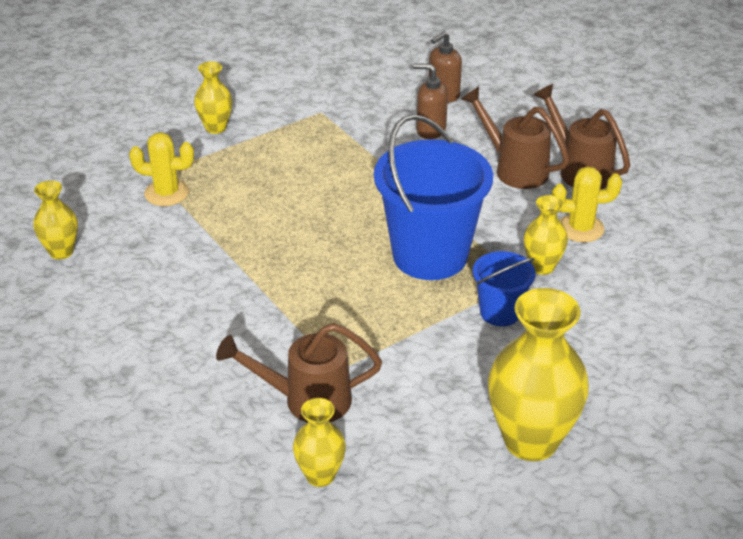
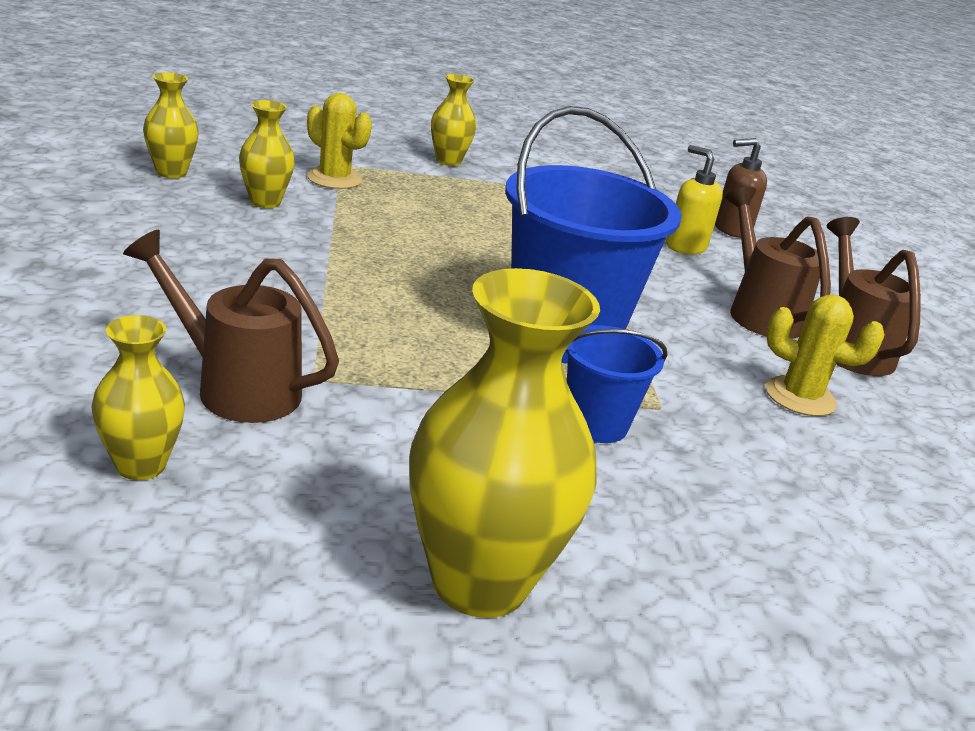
camera: 25 degrees right, 10 degrees down
(430, 130) = (685, 247): brown soap dispenser -> yellow soap dispenser
(542, 267) = (705, 408): yellow vase -> yellow vase (265, 202)

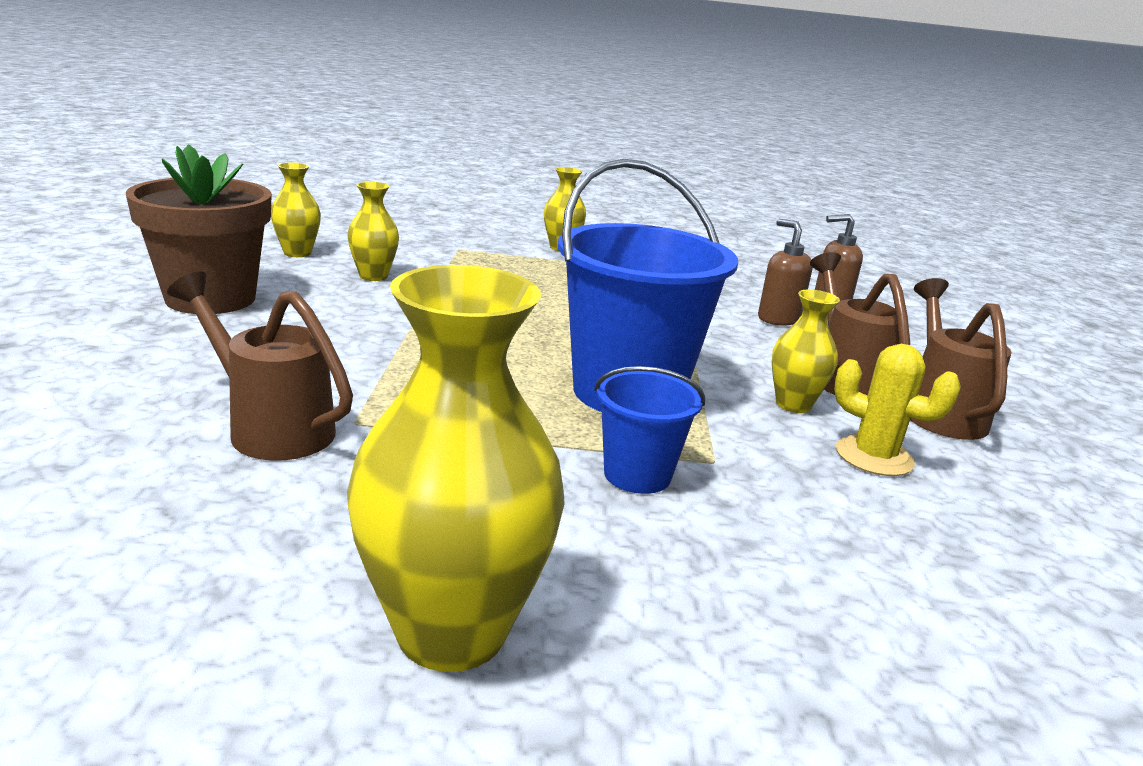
camera: 10 degrees right, 5 degrees down
(104, 234) = (210, 298): none -> brown flower pot
(140, 465) = (138, 495): yellow vase -> yellow vase (793, 405)
(334, 179) = (447, 260): yellow cactus -> none
(685, 247) = (778, 319): yellow soap dispenser -> brown soap dispenser

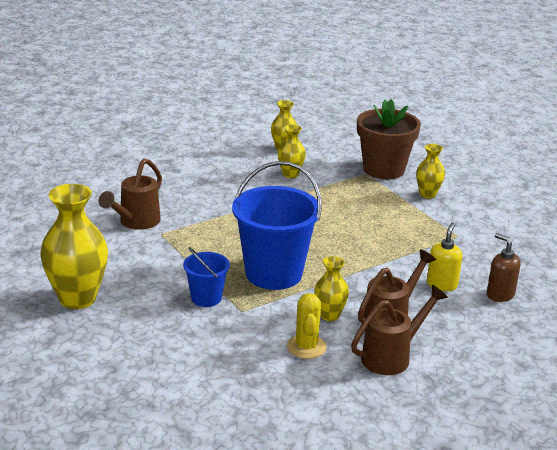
camera: 55 degrees right, 5 degrees up
(210, 298) = (206, 161): brown flower pot -> brown flower pot (384, 169)
(270, 427) = (135, 222): brown watering can -> brown watering can turned 150 degrees counterclockwise
(778, 319) = (442, 284): brown soap dispenser -> yellow soap dispenser

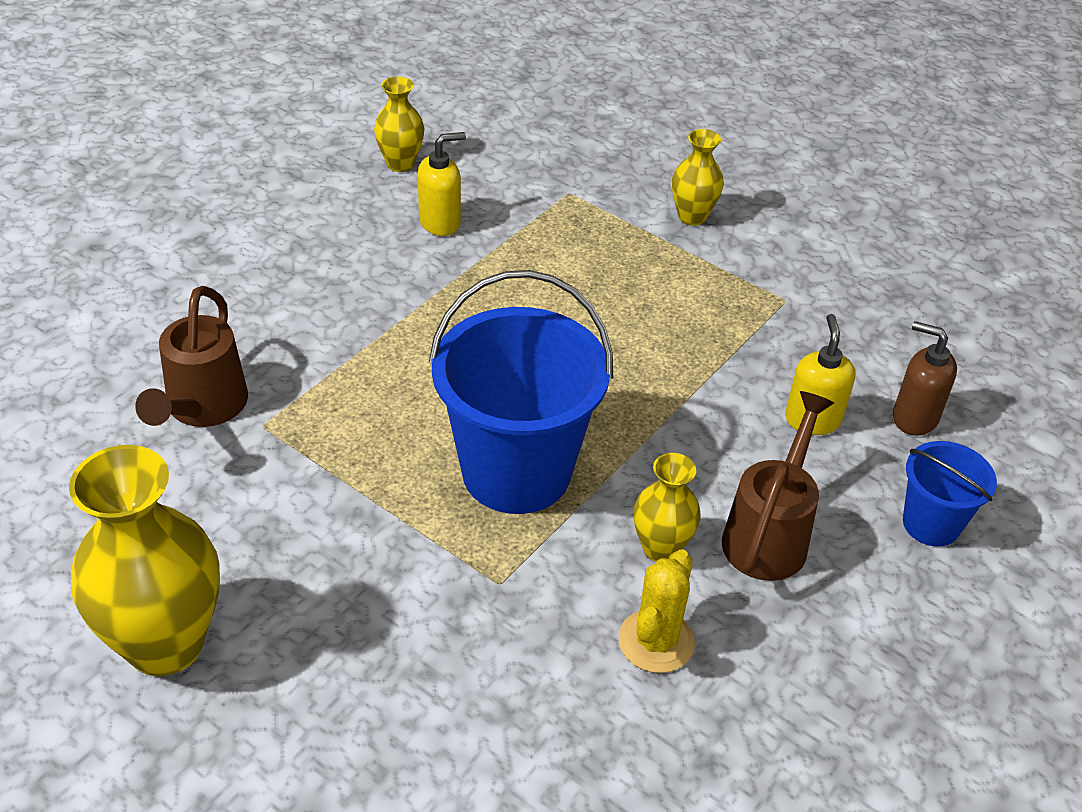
camera: 20 degrees left, 15 degrees up
(206, 298) = (419, 569): blue bucket -> blue bucket (931, 524)
(290, 174) = (440, 222): yellow vase -> yellow soap dispenser
(306, 347) = (656, 641): yellow cactus -> yellow cactus turned 45 degrees clockwise
(384, 169) = (594, 176): brown flower pot -> none
(392, 356) = (813, 619): brown watering can -> none

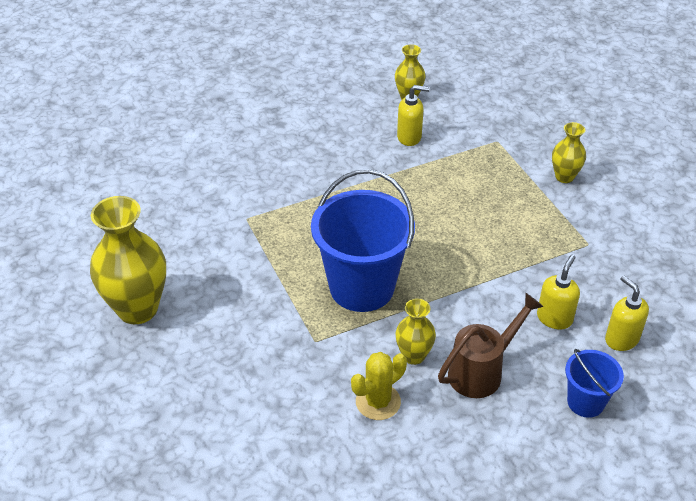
camera: 30 degrees right, 0 degrees up
(202, 409) = (222, 200): brown watering can -> none
(914, 418) = (621, 339): brown soap dispenser -> yellow soap dispenser

